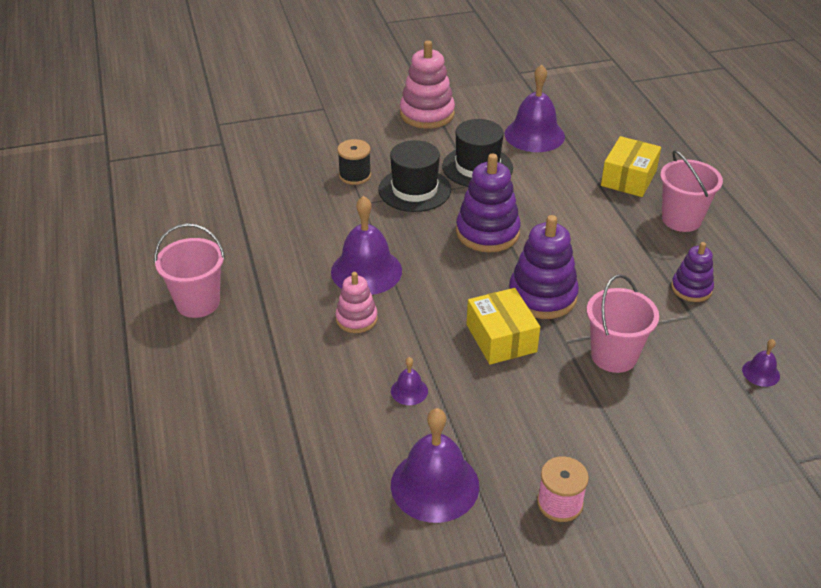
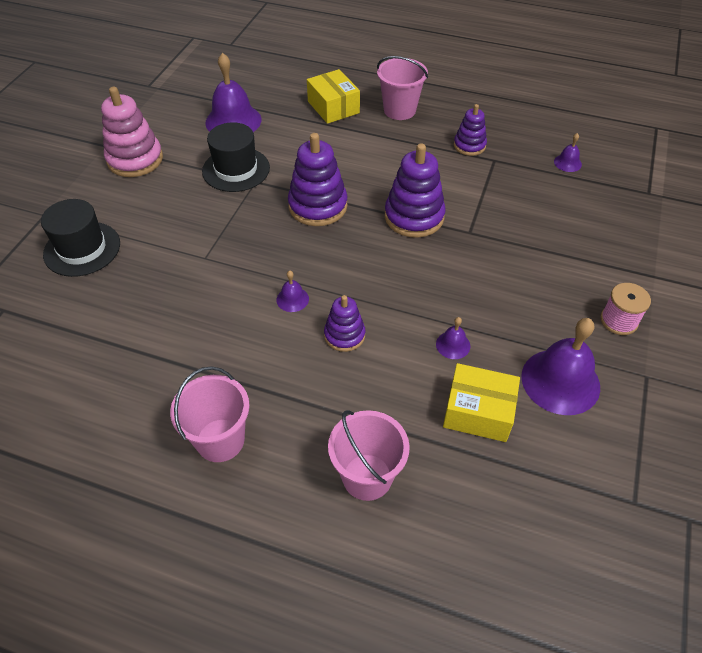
camera: 55 degrees left, 10 degrees up
(355, 175) = (163, 243): black spool -> none
(356, 319) = (344, 335): pink stacking toy -> purple stacking toy
(366, 271) = (292, 299): purple bell -> purple bell, size x0.46
(414, 190) = (223, 218): black hat -> black hat (82, 249)
(501, 338) = (439, 262): yellow box -> yellow box (478, 412)
(614, 356) = (502, 216): pink bucket -> pink bucket (367, 477)

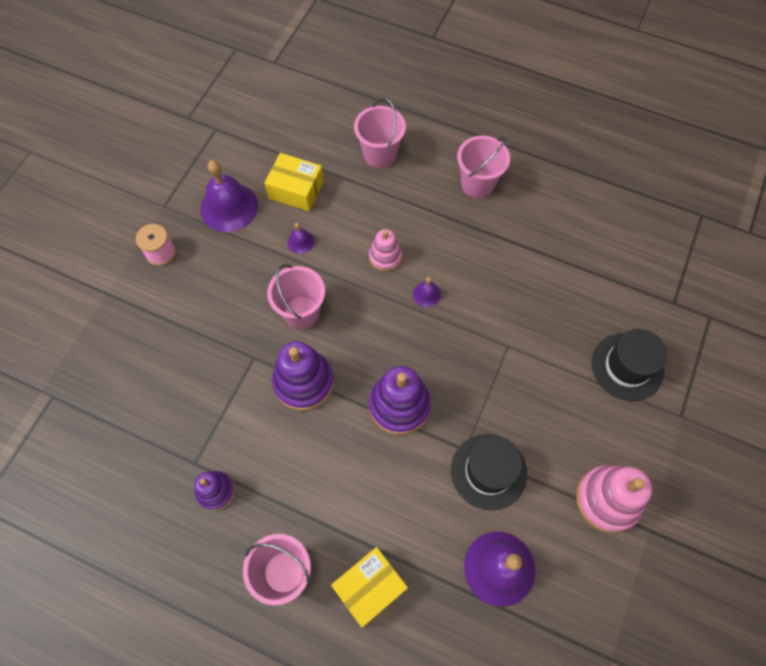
camera: 175 degrees left, 15 degrees up
(333, 107) = (370, 587): yellow box -> yellow box turned 75 degrees clockwise
(344, 335) = (385, 256): purple stacking toy -> pink stacking toy
(431, 272) = (301, 312): none -> pink bucket
(567, 163) = (115, 450): purple bell -> none

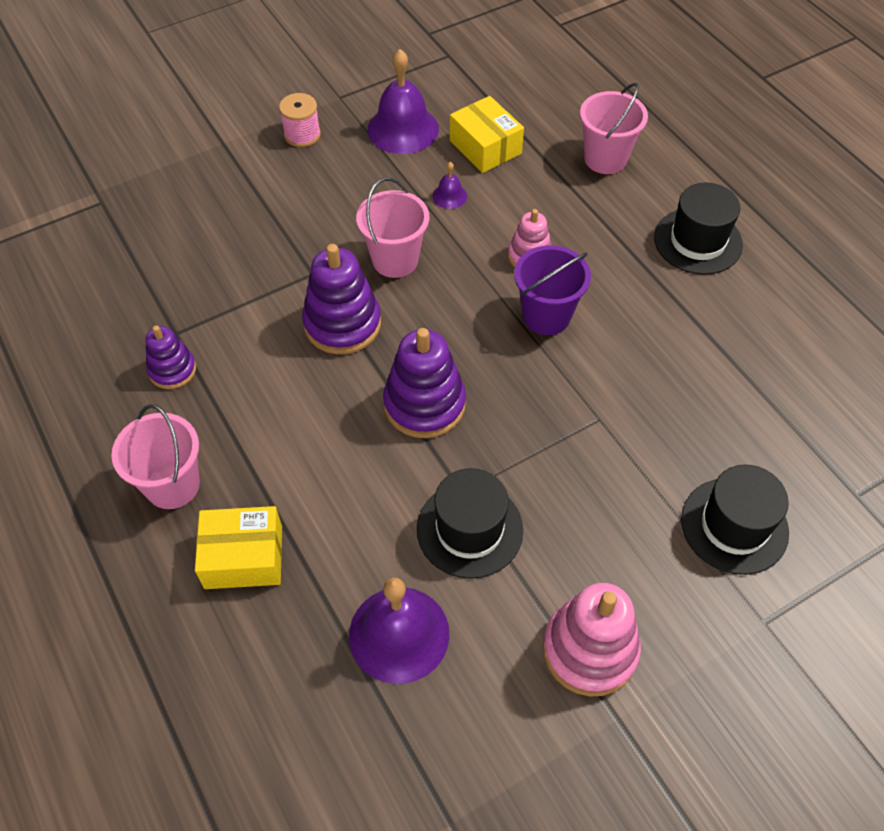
camera: 35 degrees right, 10 degrees down
(427, 294) = (546, 316): purple bell -> purple bucket
(477, 184) = (698, 241): pink bucket -> black hat

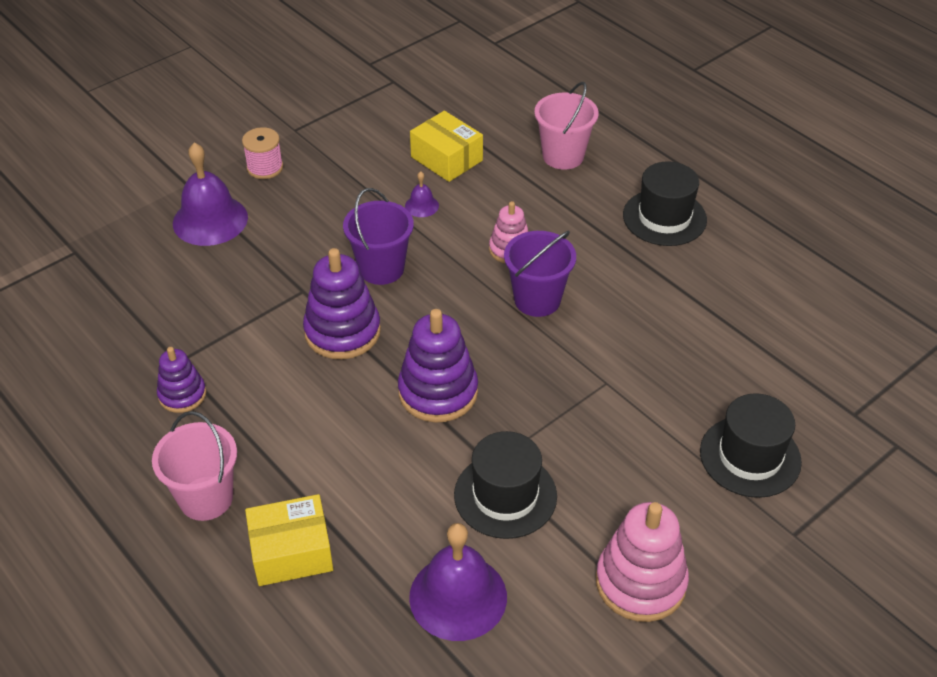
camera: 10 degrees left, 10 degrees down
(395, 260) = (381, 268): pink bucket -> purple bucket
(403, 129) = (363, 151): purple bell -> purple bell (210, 220)

